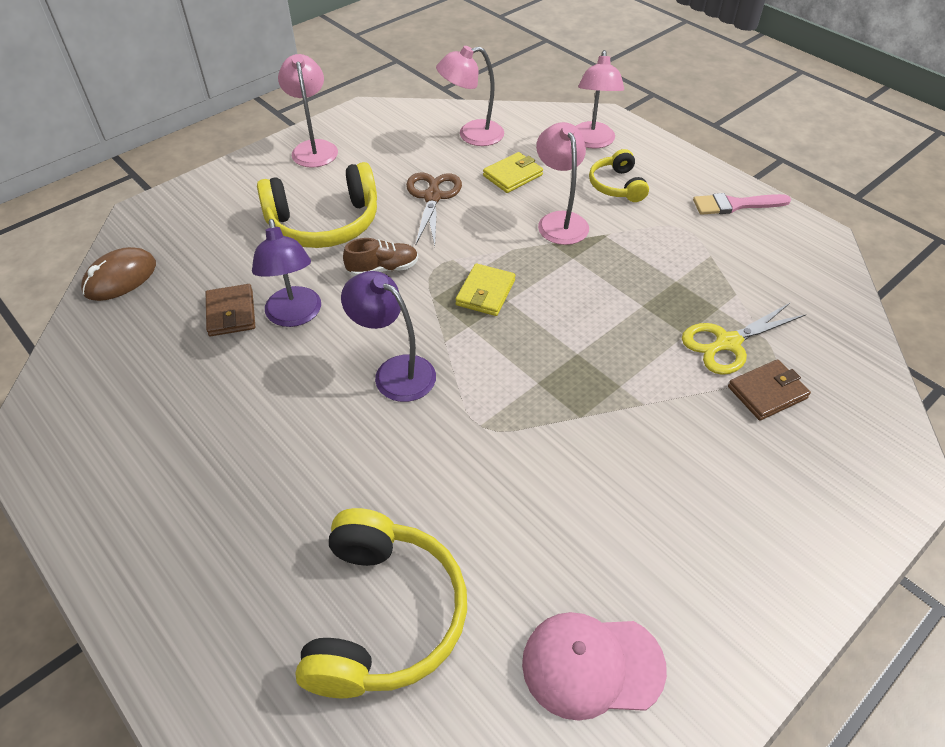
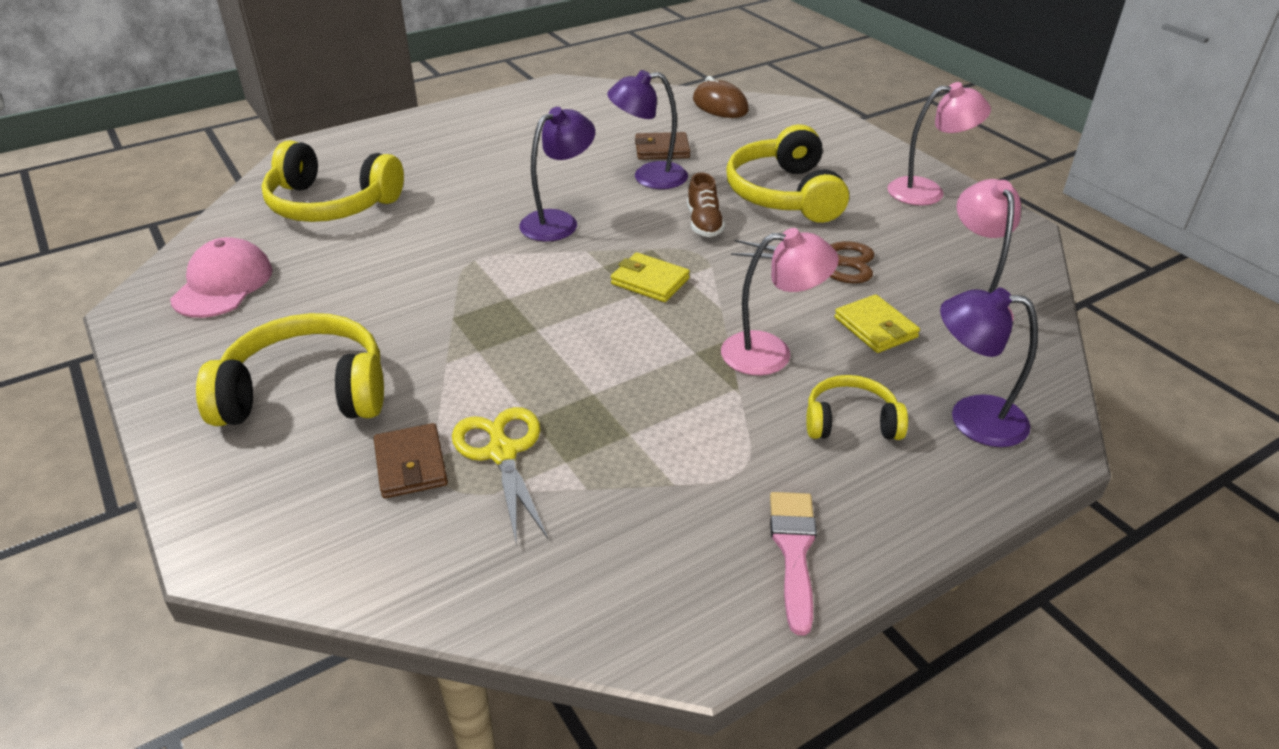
camera: 100 degrees right, 10 degrees down
(592, 142) = (972, 418): pink lamp -> purple lamp
(726, 495) = (306, 392): none -> yellow headphones

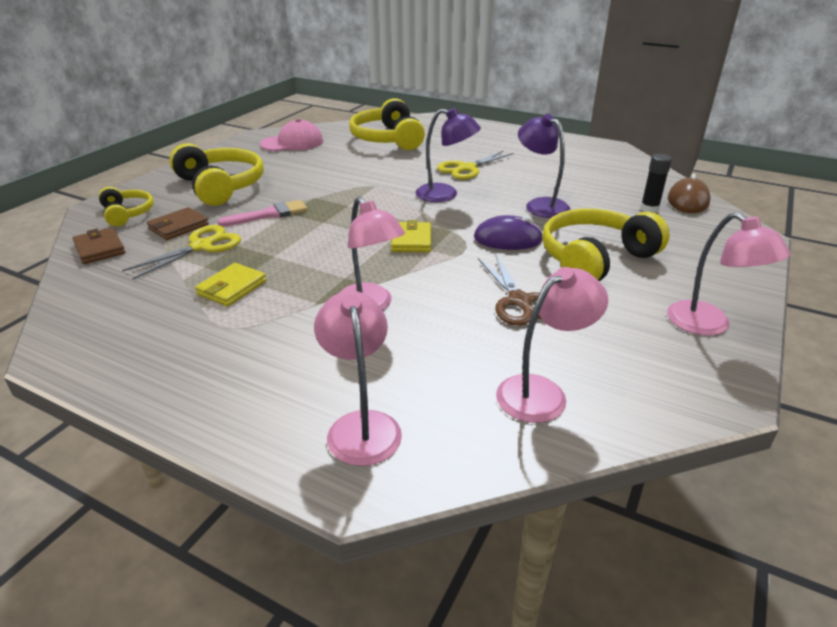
camera: 60 degrees right, 5 degrees down
(504, 184) = (466, 168): none -> yellow scissors
(662, 150) = (584, 199): brown wallet -> brown wallet (100, 249)
(704, 223) = (507, 239): brown shoe -> purple mouse
(716, 129) = (649, 209): none -> black glue stick
(794, 551) = (153, 369): pink brush -> pink brush (269, 214)
(851, 421) = (312, 361): yellow headphones -> yellow headphones (127, 213)
(875, 327) = (448, 345): yellow wallet -> yellow wallet (232, 288)
(972, 418) = (361, 425): purple lamp -> pink lamp

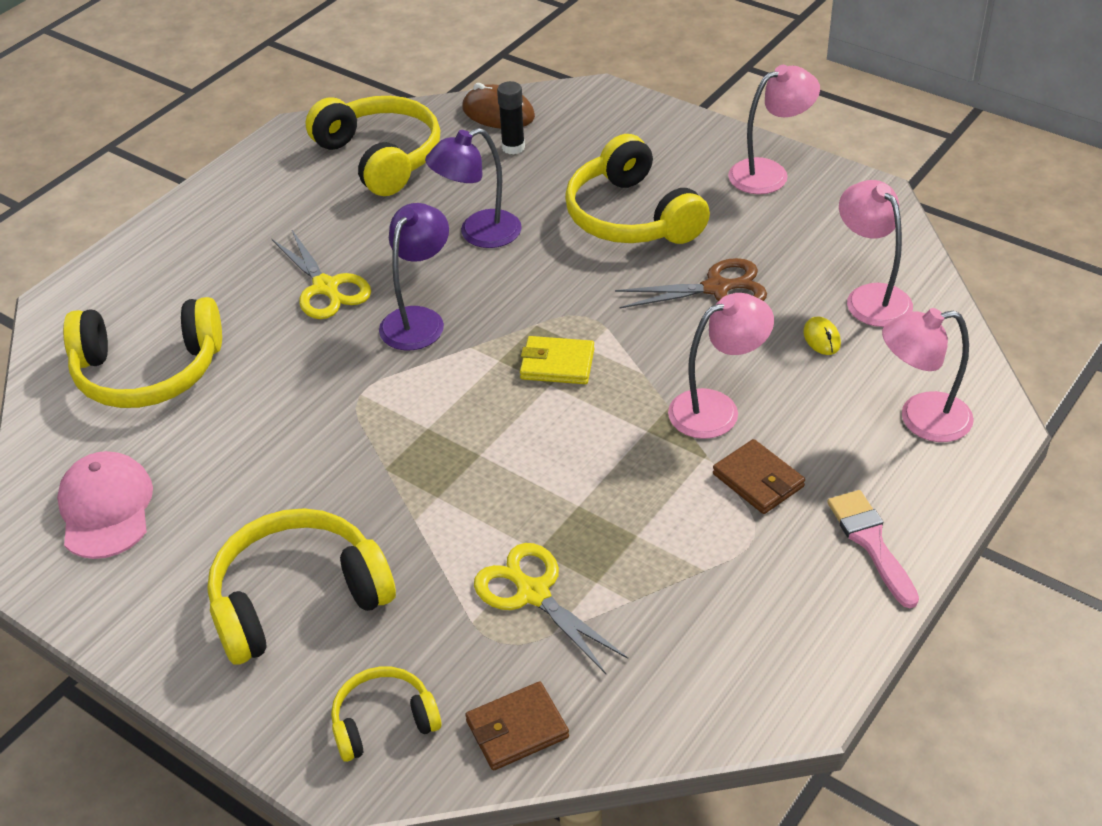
camera: 80 degrees left, 10 degrees up
(178, 227) = (456, 634): brown wallet -> brown wallet (758, 480)
(232, 288) = (660, 542): yellow wallet -> none
(269, 214) = (437, 520): pink brush -> pink brush (871, 543)
(469, 360) = (821, 338): none -> yellow mouse
(507, 239) = (570, 277): purple mouse -> none
(603, 170) = (381, 157): none -> yellow headphones

